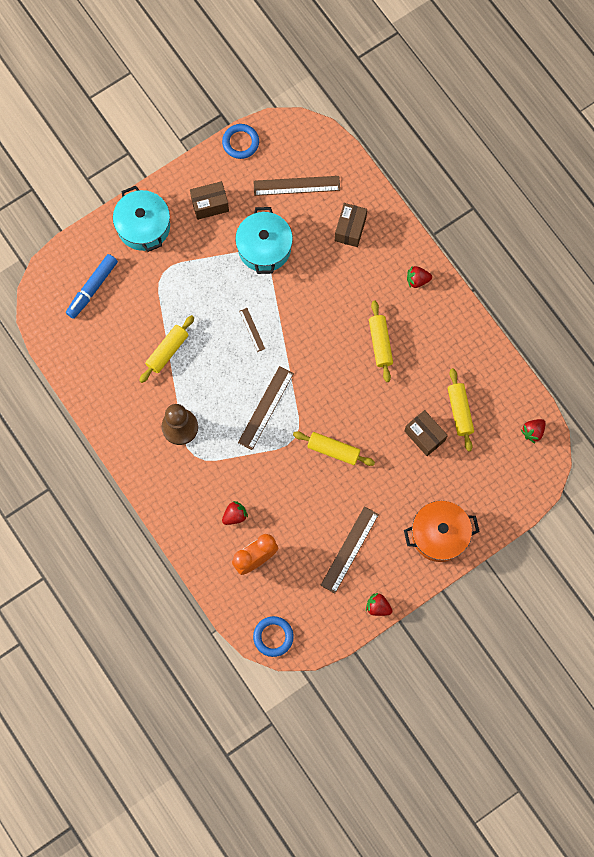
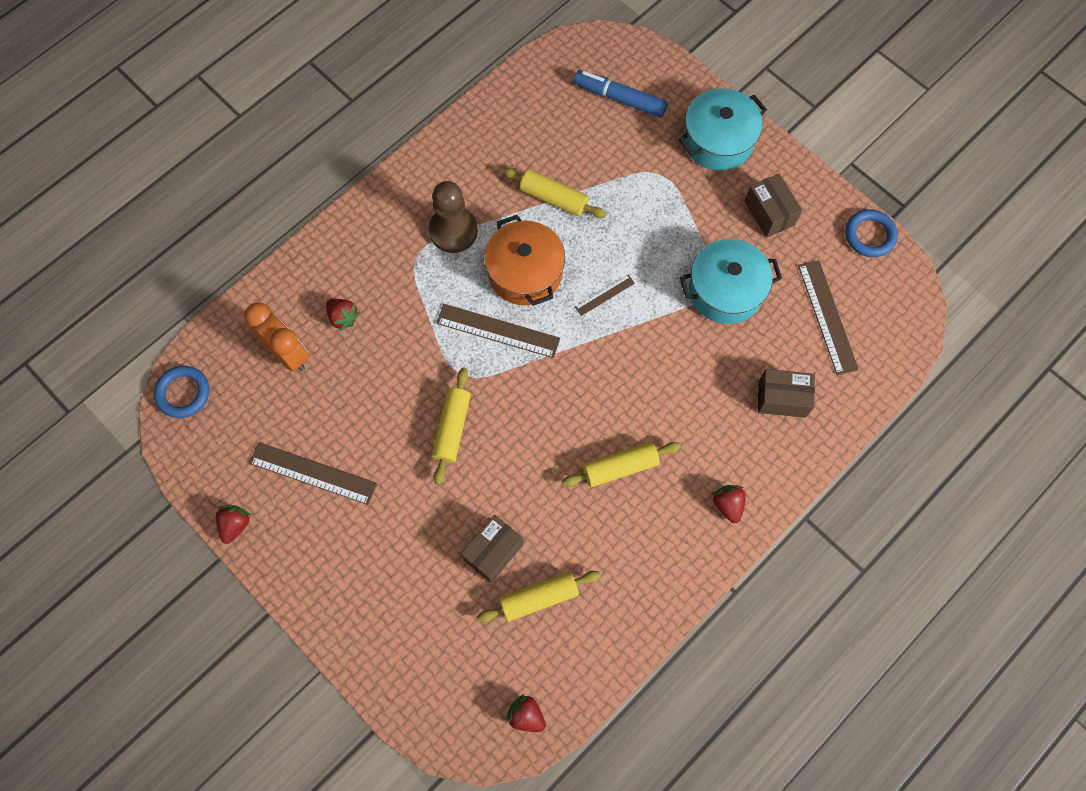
camera: 80 degrees right, 5 degrees down
(439, 534) = (349, 596): orange pot -> orange pot (525, 272)

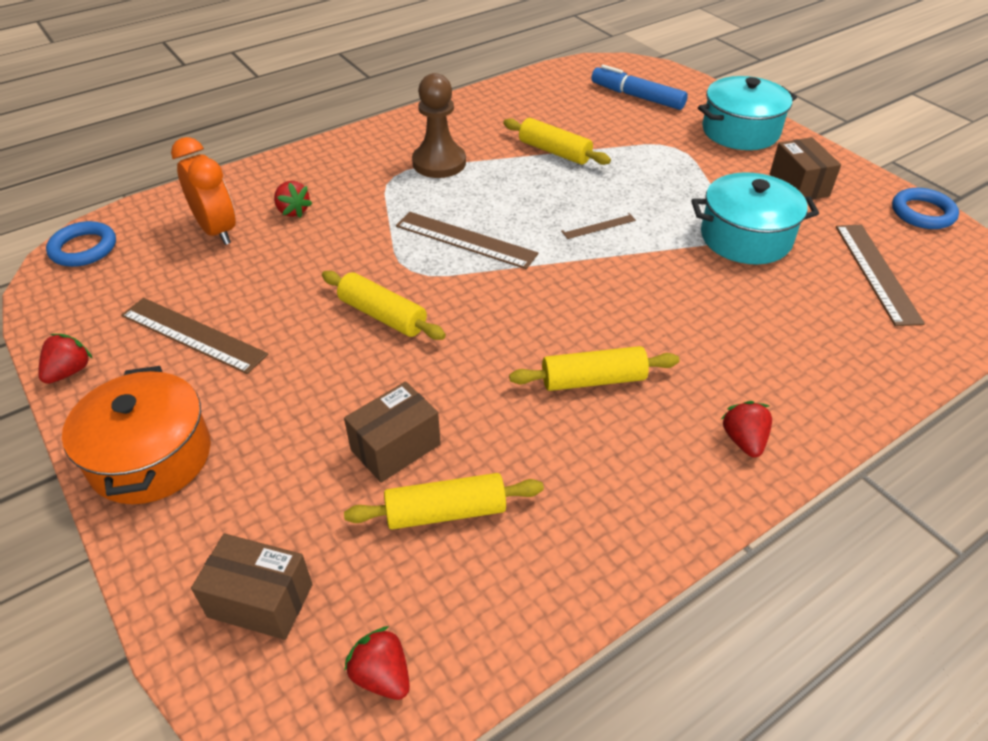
camera: 10 degrees right, 25 degrees down
(452, 428) = (382, 315): yellow rolling pin -> yellow rolling pin turned 75 degrees counterclockwise
(525, 272) = (509, 199): orange pot -> orange pot (151, 457)
(782, 398) = (820, 339): brown box -> brown box (260, 600)

